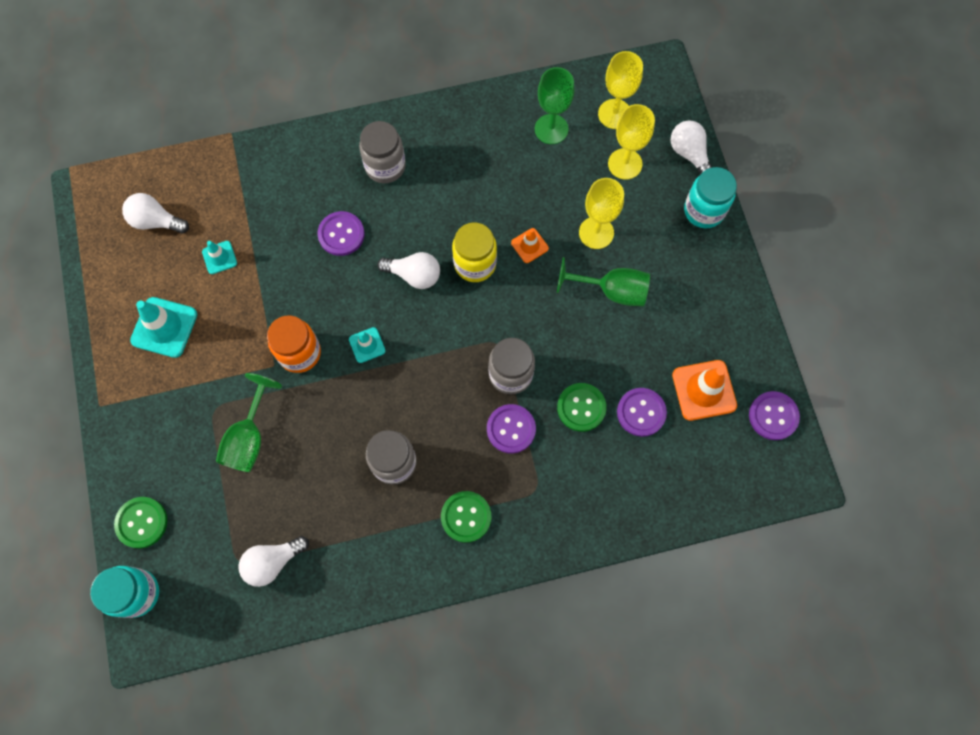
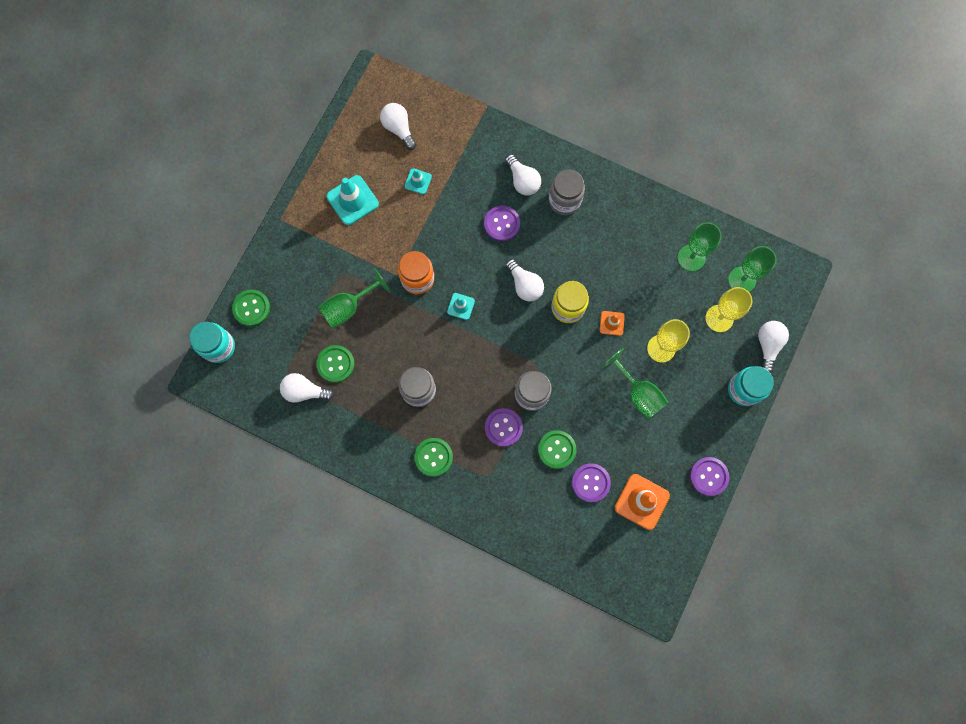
camera: 40 degrees right, 5 degrees up
(283, 506) = (335, 364): none -> green button
(328, 178) = (522, 181): none -> white light bulb
(614, 114) = (742, 280): yellow goblet -> green goblet
(773, 416) = (671, 553): purple button -> purple button (708, 476)

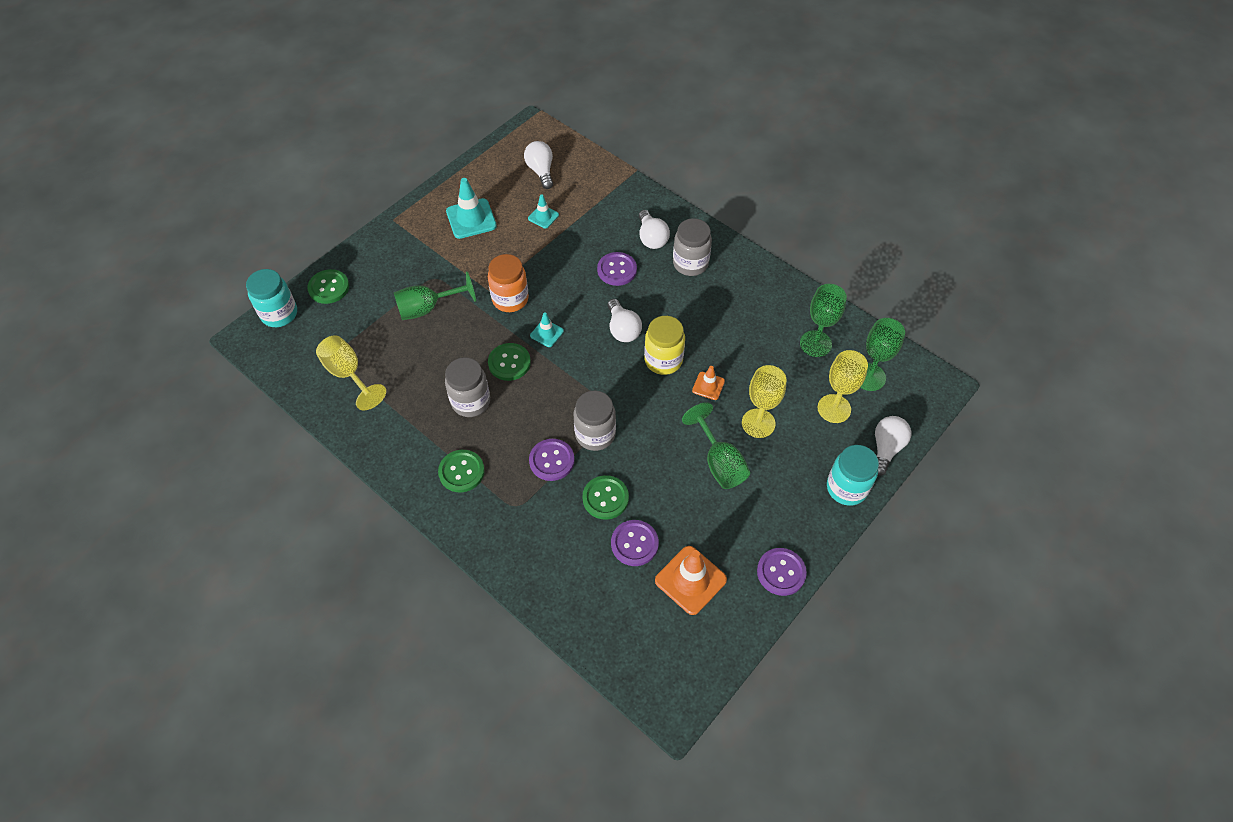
camera: 15 degrees right, 20 degrees down
(304, 391) = (348, 374): white light bulb -> yellow goblet
(335, 364) = (392, 356): green button -> green button (509, 363)

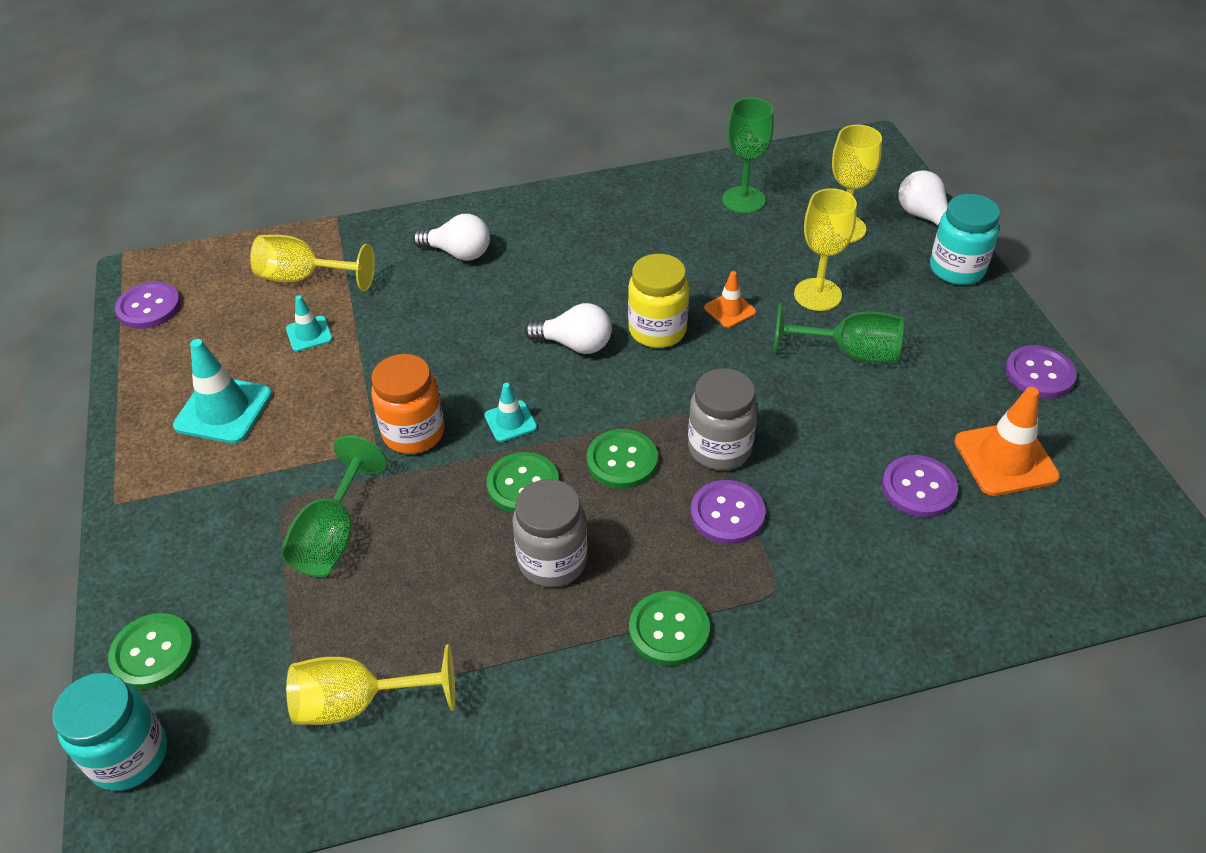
camera: 55 degrees left, 10 degrees down
(541, 171) = (228, 300): white light bulb -> none
(580, 188) = (304, 278): none -> yellow goblet
(605, 498) = (828, 485): green button -> green button (622, 460)
(617, 270) = (475, 306): purple button -> purple button (149, 307)
(690, 264) = (533, 240): grey jar -> none
(869, 377) = (821, 184): green goblet -> none

